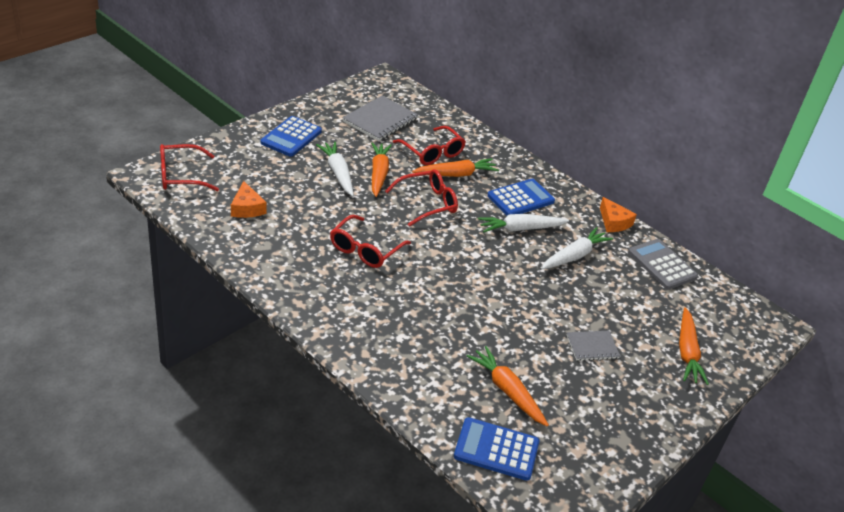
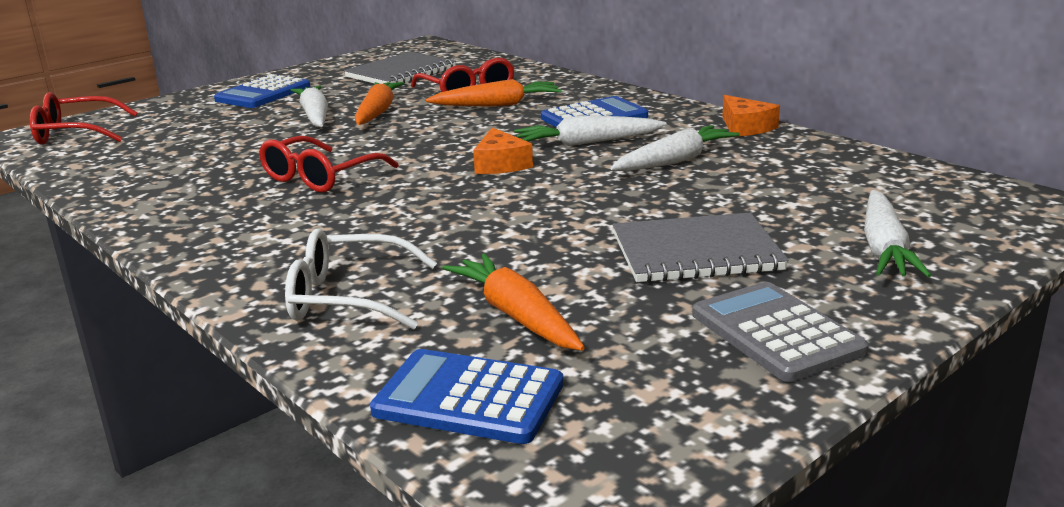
camera: 10 degrees right, 15 degrees down
(247, 208) = (154, 153): orange cheese -> orange cheese (500, 164)
(417, 369) = (348, 298): none -> white glasses
(427, 203) = (442, 131): red glasses -> none
(592, 347) = (696, 252): grey notebook -> grey notebook, size x1.72
(662, 265) = (829, 160): grey calculator -> grey calculator (776, 333)
(687, 352) = (884, 248): orange carrot -> white carrot

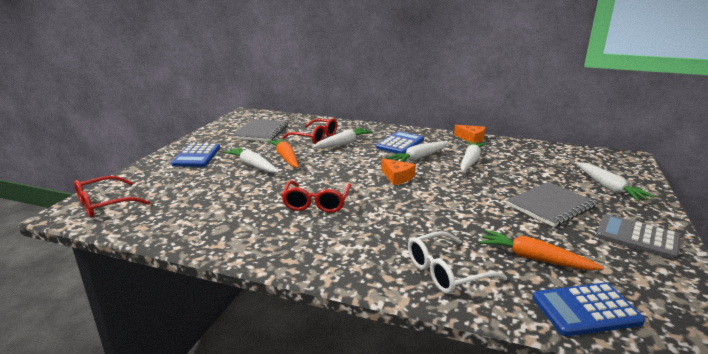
camera: 30 degrees left, 0 degrees up
(497, 105) = (343, 144): orange carrot -> white carrot

